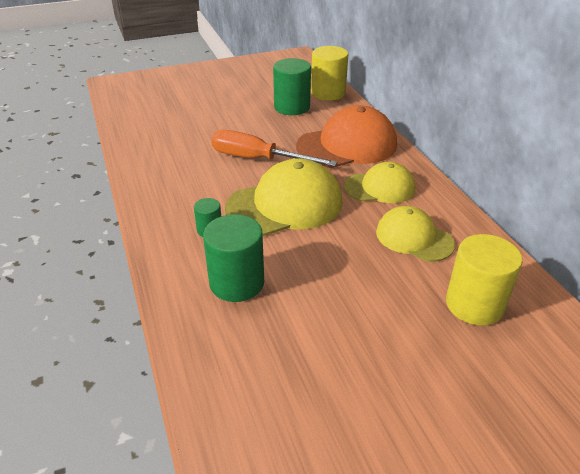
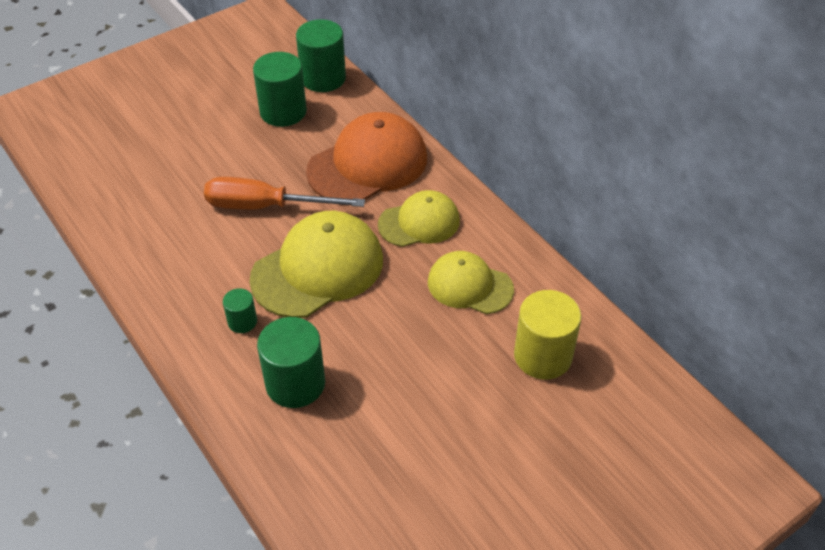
camera: 15 degrees left, 10 degrees up
(328, 93) = (323, 78): yellow cylinder -> green cylinder

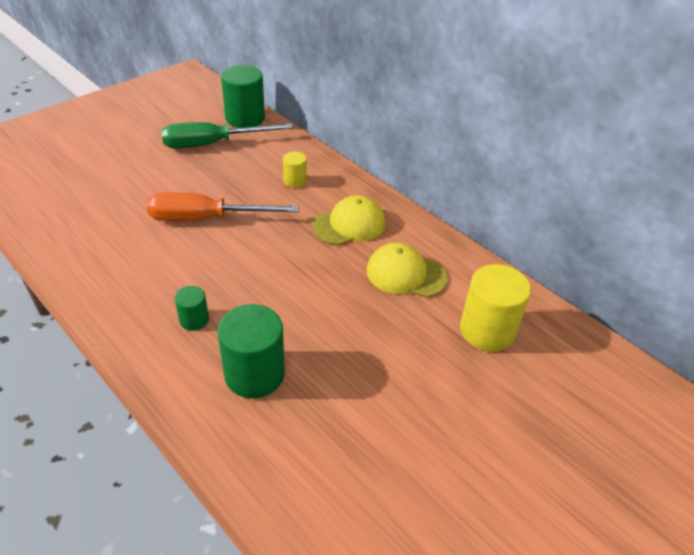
camera: 10 degrees left, 5 degrees down
(283, 111) = (213, 144): green cylinder -> green screwdriver
(318, 269) = (262, 268): yellow cap -> none
(368, 164) = (295, 181): orange cap -> yellow cylinder

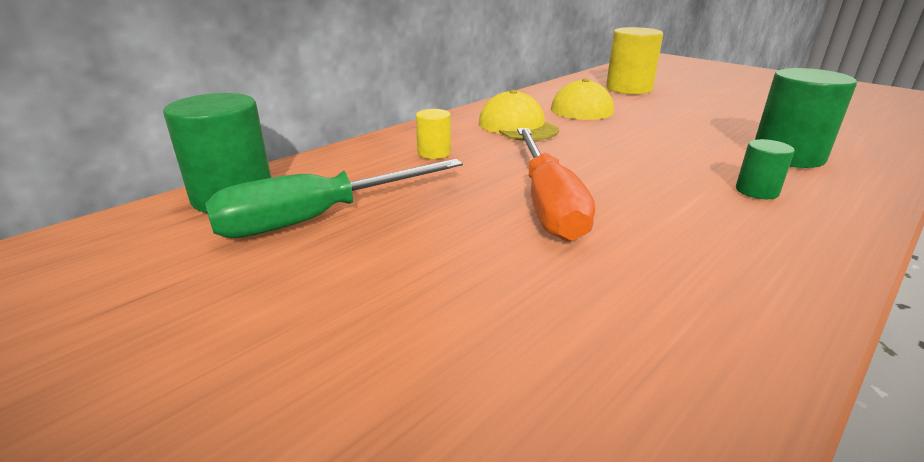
camera: 90 degrees left, 15 degrees down
(213, 144) = (318, 218): green screwdriver -> green screwdriver turned 75 degrees clockwise

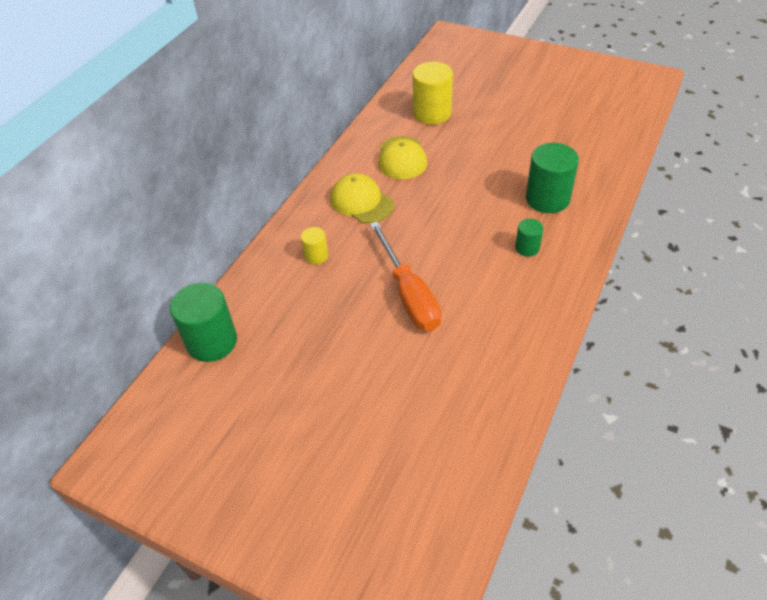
camera: 15 degrees left, 20 degrees up
(318, 218) = (280, 346): green screwdriver -> none

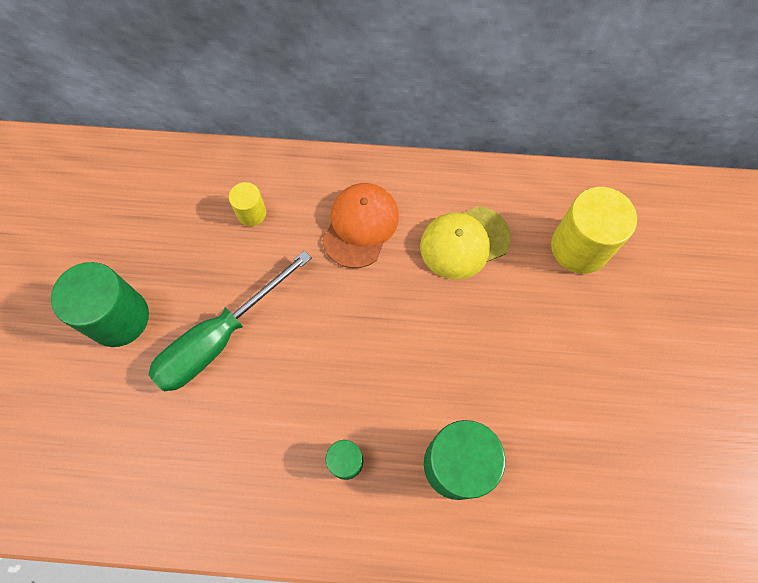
camera: 65 degrees right, 20 degrees up
(212, 341) = (100, 166): green cylinder -> green cylinder (119, 318)
(361, 202) = (360, 226): yellow cap -> orange cap
(409, 294) = (220, 338): orange screwdriver -> green screwdriver

